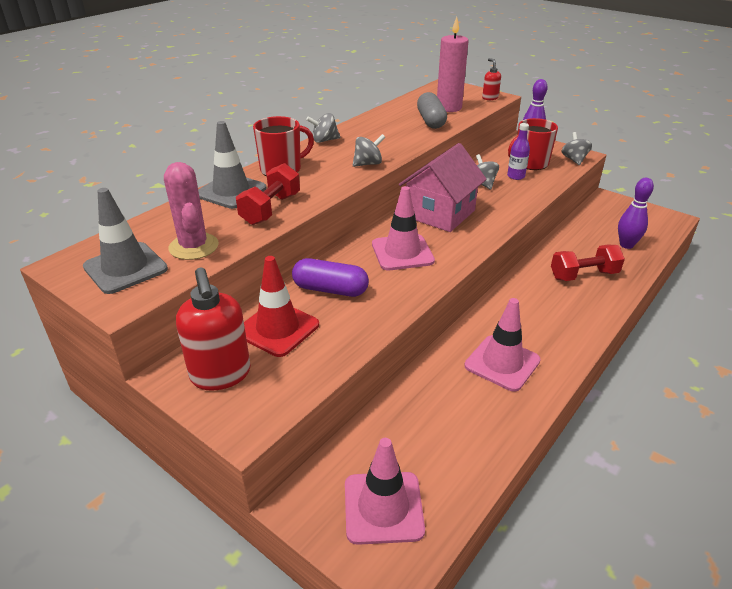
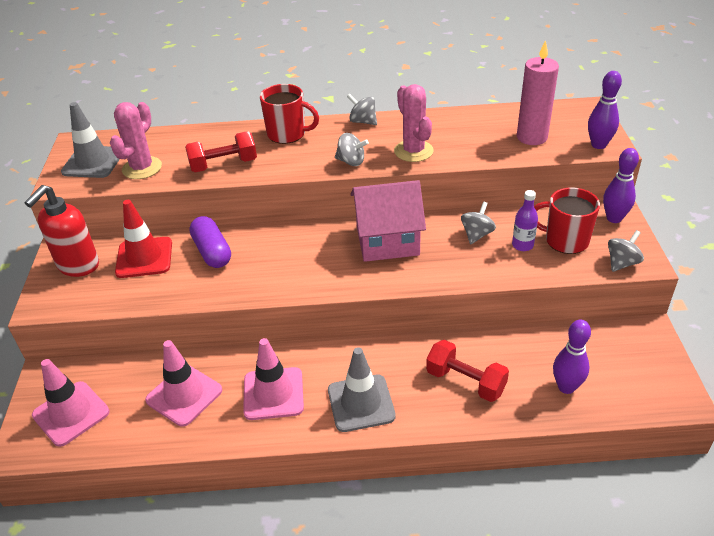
camera: 50 degrees right, 5 degrees up
(231, 191) = (228, 136): grey traffic cone -> grey traffic cone (361, 403)
(396, 141) = (413, 151): none -> pink cactus
(402, 252) = (301, 255): pink traffic cone -> pink traffic cone (184, 395)
(430, 121) = (485, 144): grey capsule -> none
(490, 98) = (598, 145): red soap dispenser -> purple bowling pin

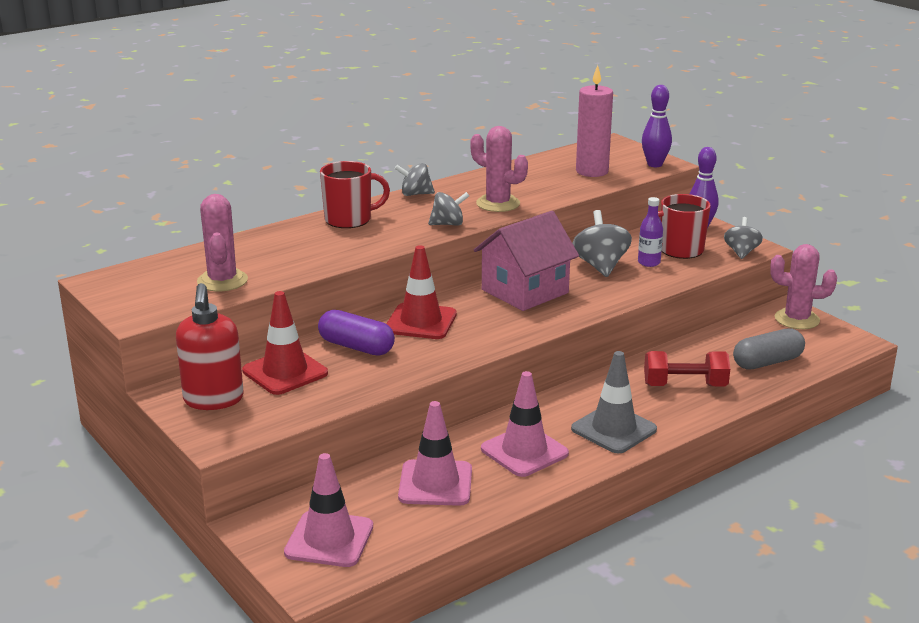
camera: 35 degrees left, 15 degrees down
(93, 162) = (151, 291): grey traffic cone -> none
(223, 165) = (315, 257): red dumbbell -> none
(279, 244) = (421, 322): none -> red traffic cone
(477, 234) = (600, 266): grey spinning top -> grey spinning top, size x1.53
(566, 387) = (767, 362): purple bowling pin -> grey capsule
(645, 347) = (797, 319): none -> pink cactus

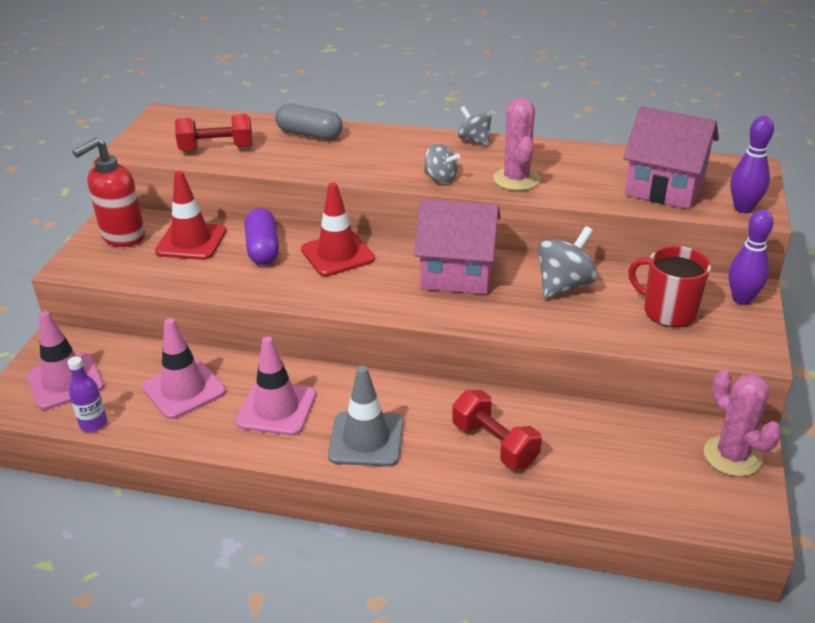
camera: 50 degrees right, 10 degrees up
(222, 281) = (216, 148): pink cactus -> red dumbbell
(349, 219) = (385, 140): red mug -> none
(592, 171) = (664, 187): pink candle -> pink house
(649, 262) = (613, 307): purple bottle -> purple bottle (93, 423)
(741, 252) = (727, 348): grey spinning top -> none
(767, 362) = (612, 476): grey capsule -> grey capsule (310, 134)

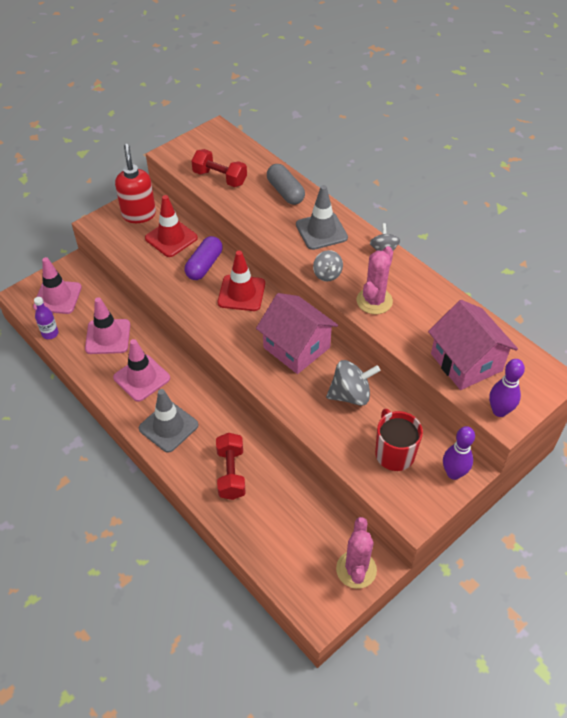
camera: 35 degrees right, 15 degrees up
(122, 237) = (139, 214): red soap dispenser -> red soap dispenser turned 90 degrees clockwise
(389, 149) = (321, 231): none -> grey traffic cone

